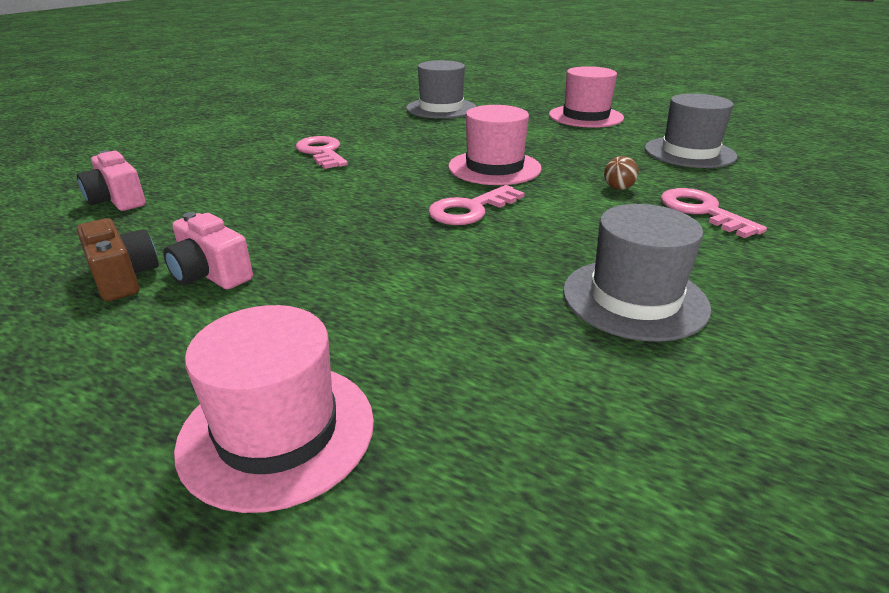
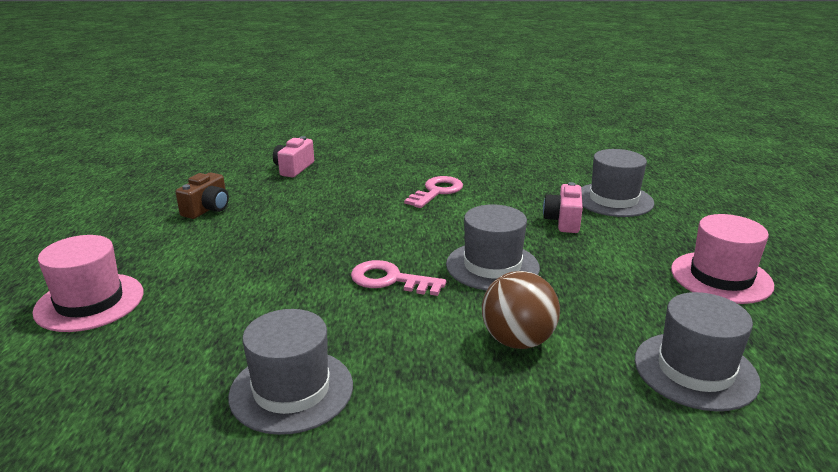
camera: 60 degrees right, 5 degrees down
(210, 274) = (225, 228): pink camera -> pink camera (563, 221)
(494, 167) = (492, 266): pink hat -> grey hat
(618, 188) = (517, 341): brown ball -> brown ball, size x2.10
(702, 211) = (512, 403): pink key -> none

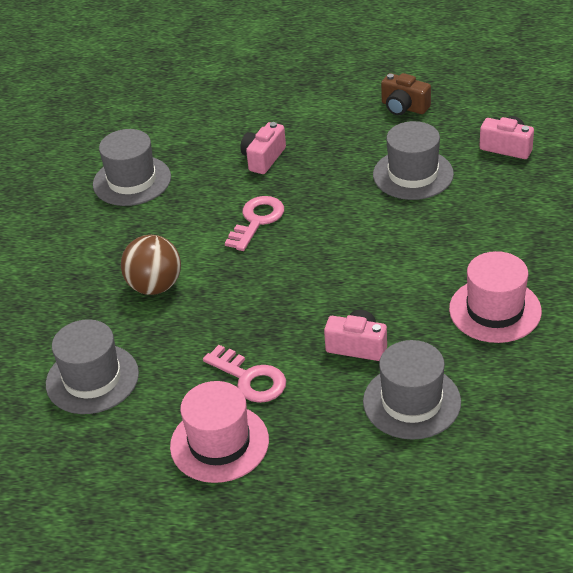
camera: 100 degrees right, 15 degrees up
(89, 302) = (254, 82): pink hat -> pink hat (495, 310)
(270, 283) = (263, 158): none -> pink camera
(437, 191) = (441, 253): pink key -> pink key (250, 378)
(492, 266) = (269, 283): grey hat -> grey hat (413, 174)

